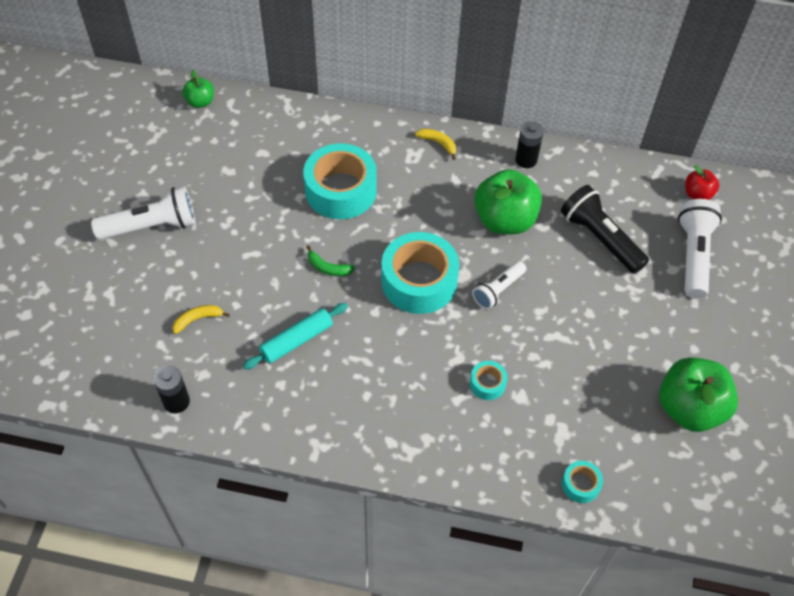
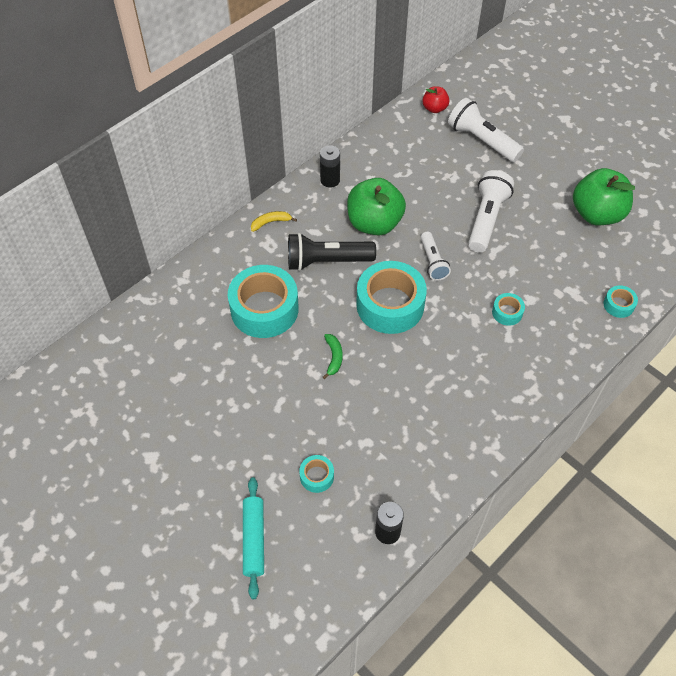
camera: 55 degrees left, 0 degrees up
(151, 226) = (191, 465): white flashlight -> white flashlight (486, 219)
(198, 319) = (316, 476): yellow banana -> turquoise tape
(200, 102) = (82, 360): green apple -> none
(296, 340) = (387, 414): turquoise rolling pin -> turquoise rolling pin (254, 539)
(328, 268) = (333, 357): green banana -> green banana turned 60 degrees counterclockwise
(600, 238) = (431, 180): black flashlight -> black flashlight (326, 261)

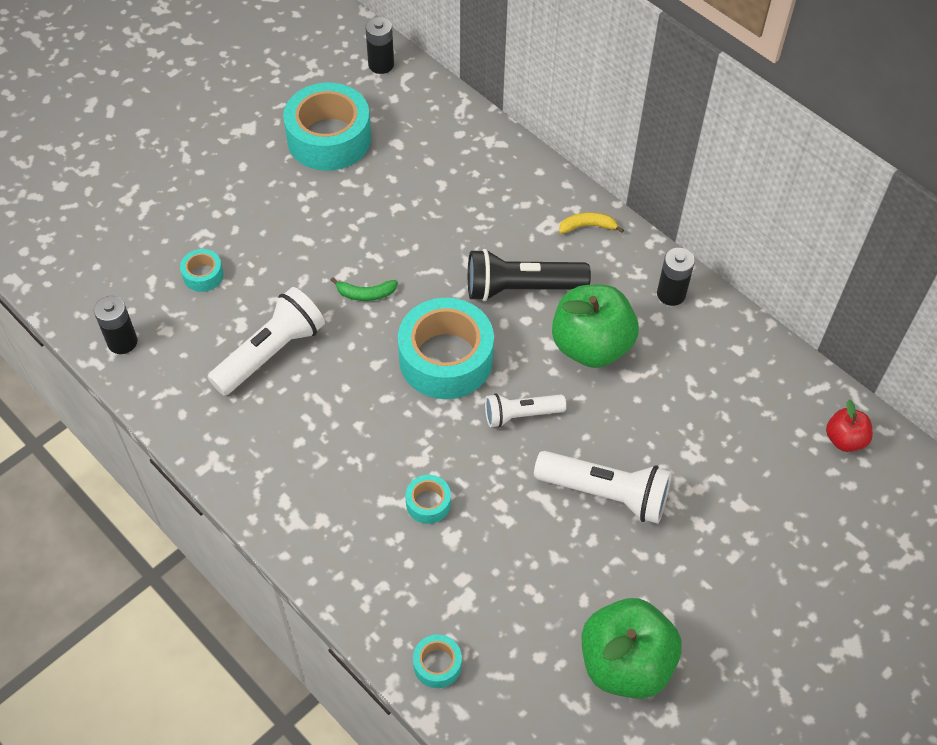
camera: 90 degrees right, 0 degrees up
(87, 358) = (381, 65): none -> black battery
(254, 539) = (137, 219): turquoise rolling pin -> none
(264, 309) = (443, 222): turquoise tape -> turquoise tape (329, 138)
(270, 222) = (587, 226): yellow banana -> yellow banana turned 75 degrees counterclockwise
(326, 261) = (521, 288): black flashlight -> black flashlight turned 90 degrees counterclockwise
(482, 140) = (778, 504): white flashlight -> white flashlight (271, 352)

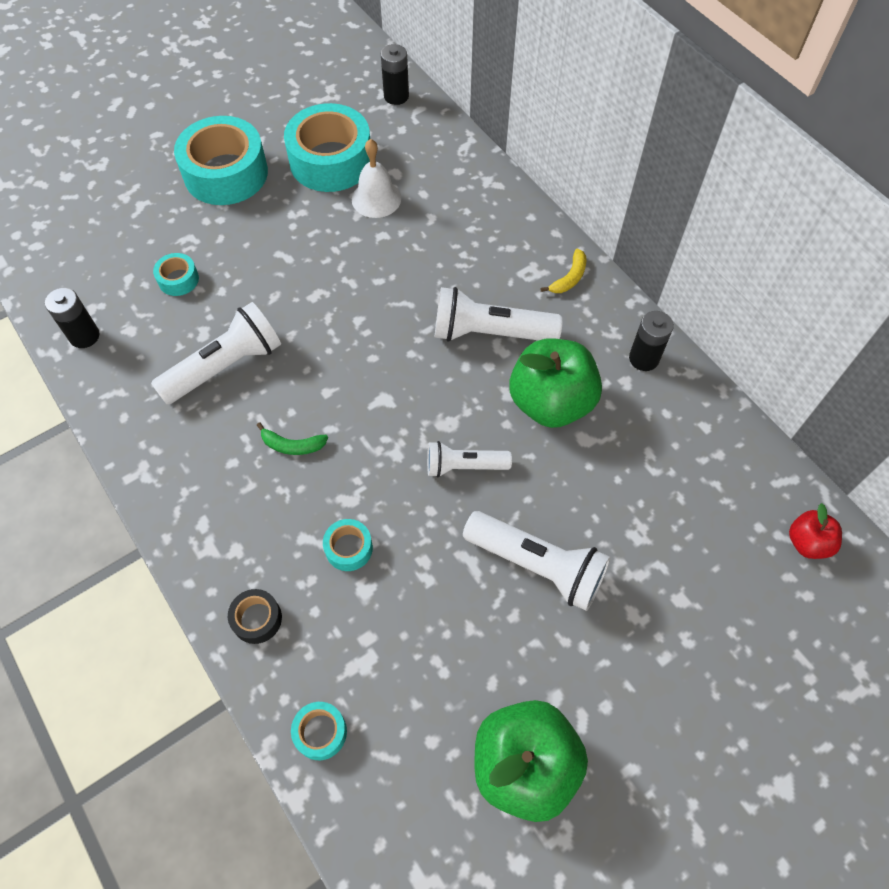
camera: 10 degrees right, 5 degrees up
(356, 577) = (257, 619): none -> black tape
(366, 294) = (333, 318): green banana -> green banana (292, 445)
(383, 171) = (376, 198): none -> white bell
(446, 359) = (399, 396): turquoise tape -> turquoise tape (226, 173)
(521, 288) = (489, 333): black flashlight -> white flashlight
(587, 226) = (569, 278): yellow banana -> yellow banana turned 120 degrees clockwise

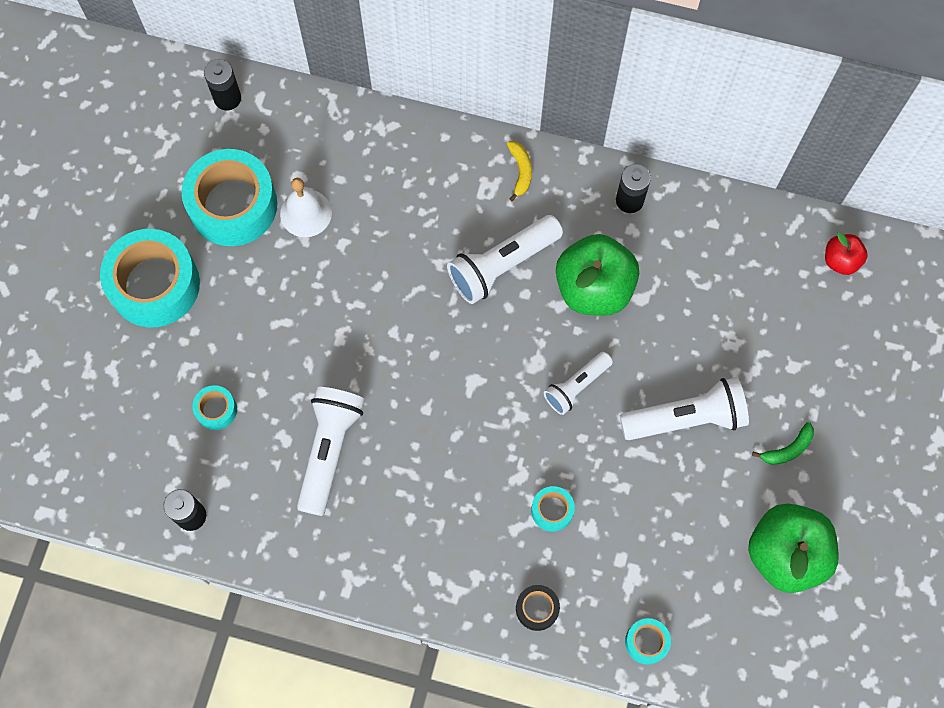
camera: 40 degrees left, 10 degrees up
(292, 445) = (441, 470): green banana -> green banana (788, 449)

